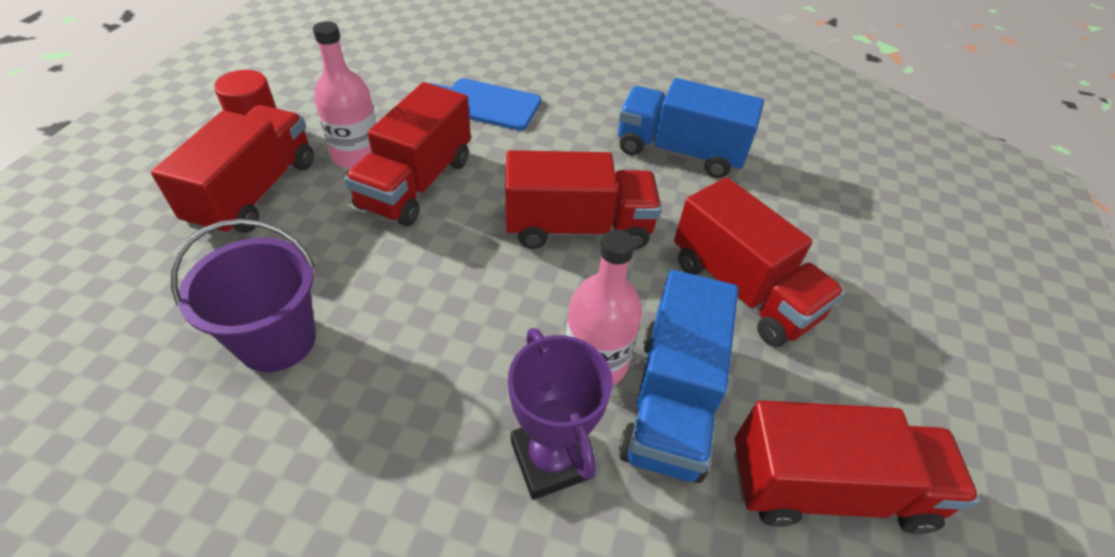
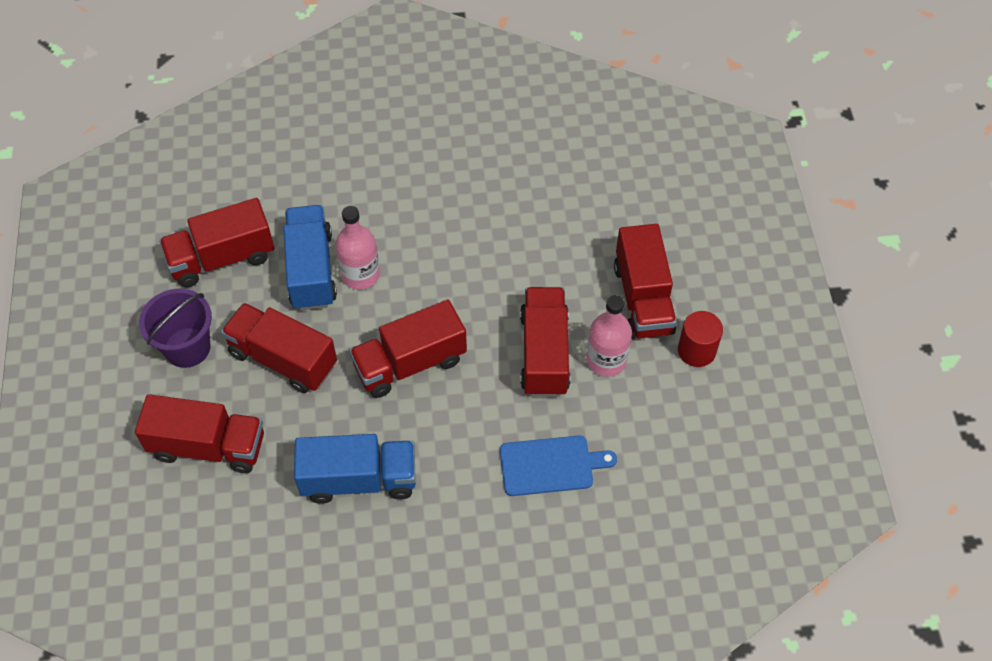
camera: 160 degrees right, 10 degrees up
(277, 340) = (538, 219): purple bucket -> purple bucket (187, 347)
(551, 459) = (363, 220): purple trophy -> none
(848, 231) = (208, 446): none -> red truck

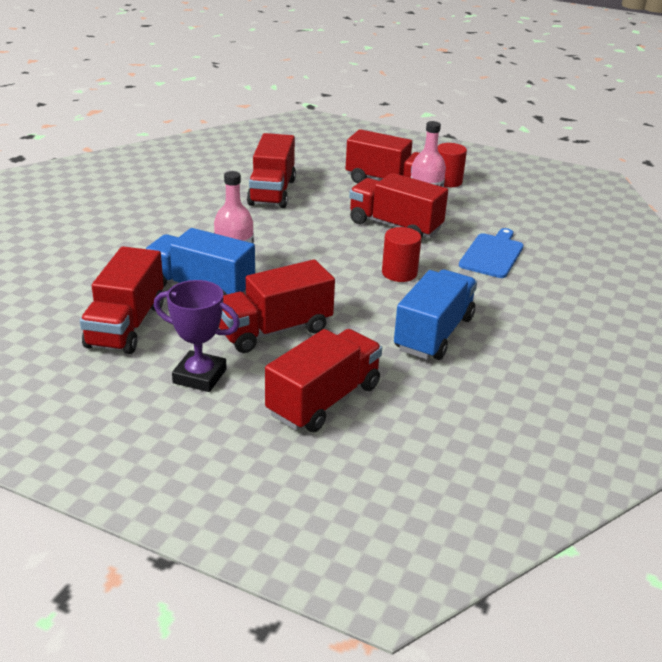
camera: 60 degrees left, 25 degrees down
(187, 347) = (199, 376): purple bucket -> purple trophy
(410, 363) = (346, 276): red truck -> red truck (272, 192)
(448, 402) = (399, 273): none -> red cylinder

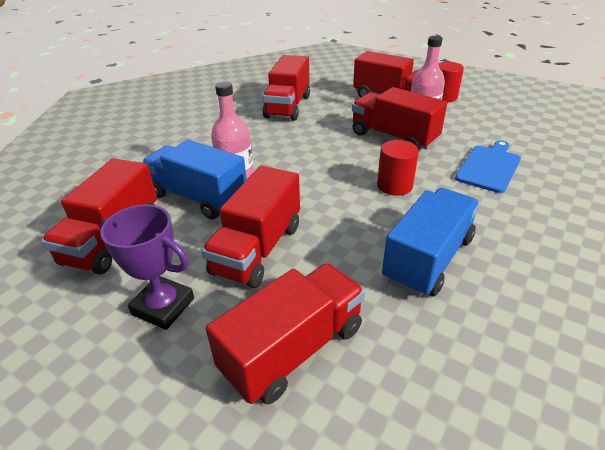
camera: 10 degrees right, 5 degrees up
(274, 330) = (258, 249): red truck -> red truck turned 45 degrees counterclockwise

